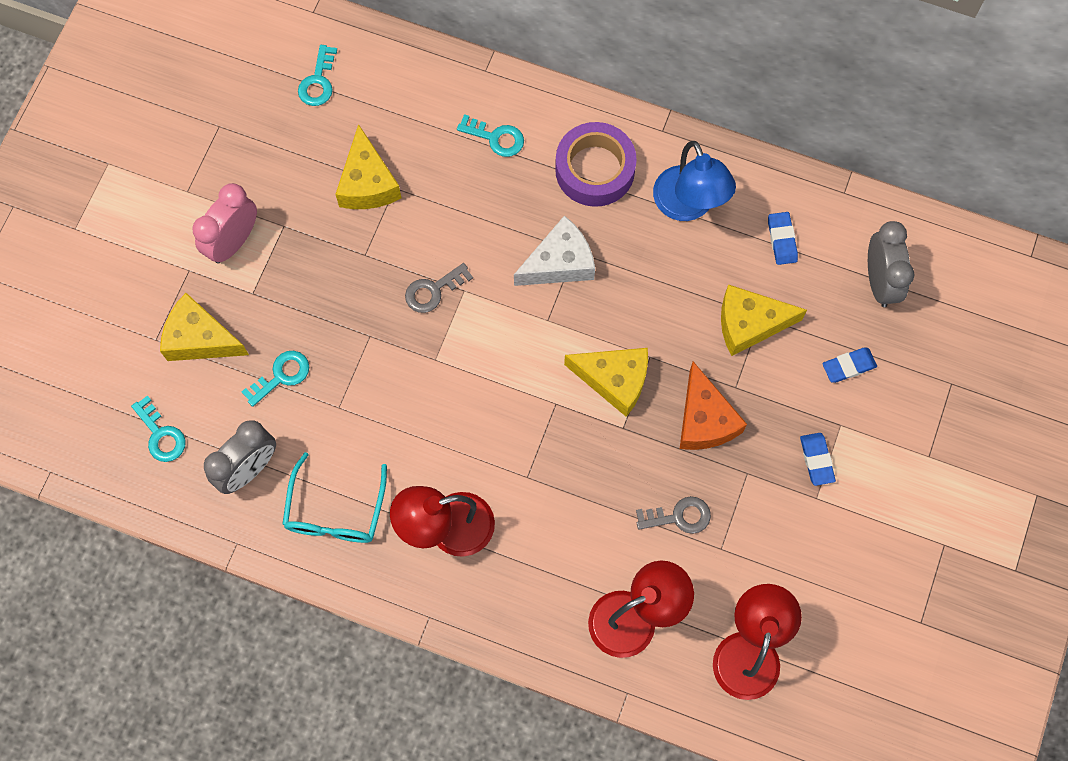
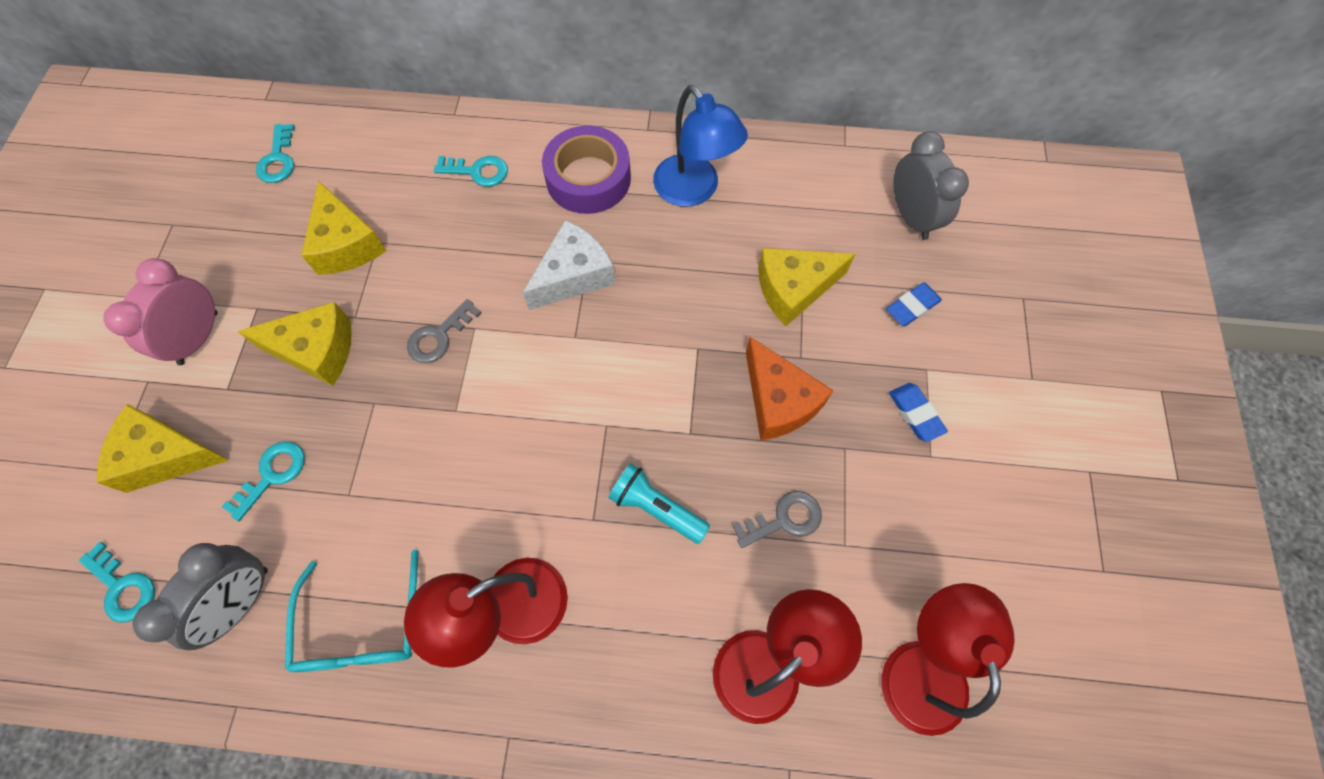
camera: 15 degrees left, 5 degrees down
(579, 481) = (656, 508): none -> turquoise flashlight
(614, 380) = (665, 383): yellow cheese -> yellow cheese (316, 350)
(782, 240) = (799, 201): blue eraser -> none

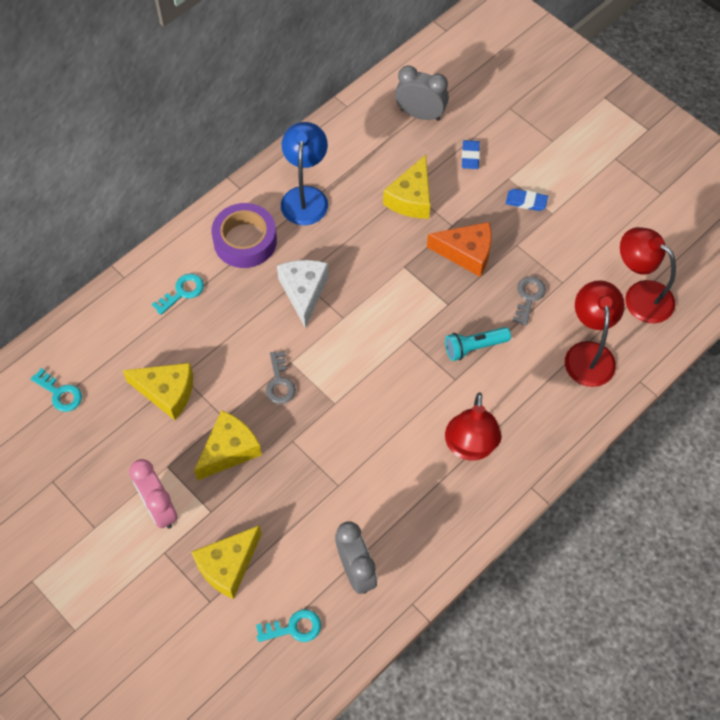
camera: 50 degrees left, 5 degrees down
(272, 475) = (291, 516): turquoise key -> none
(362, 626) = (420, 520): turquoise glasses -> none
(694, 191) = (305, 197): blue lamp -> blue lamp turned 90 degrees counterclockwise

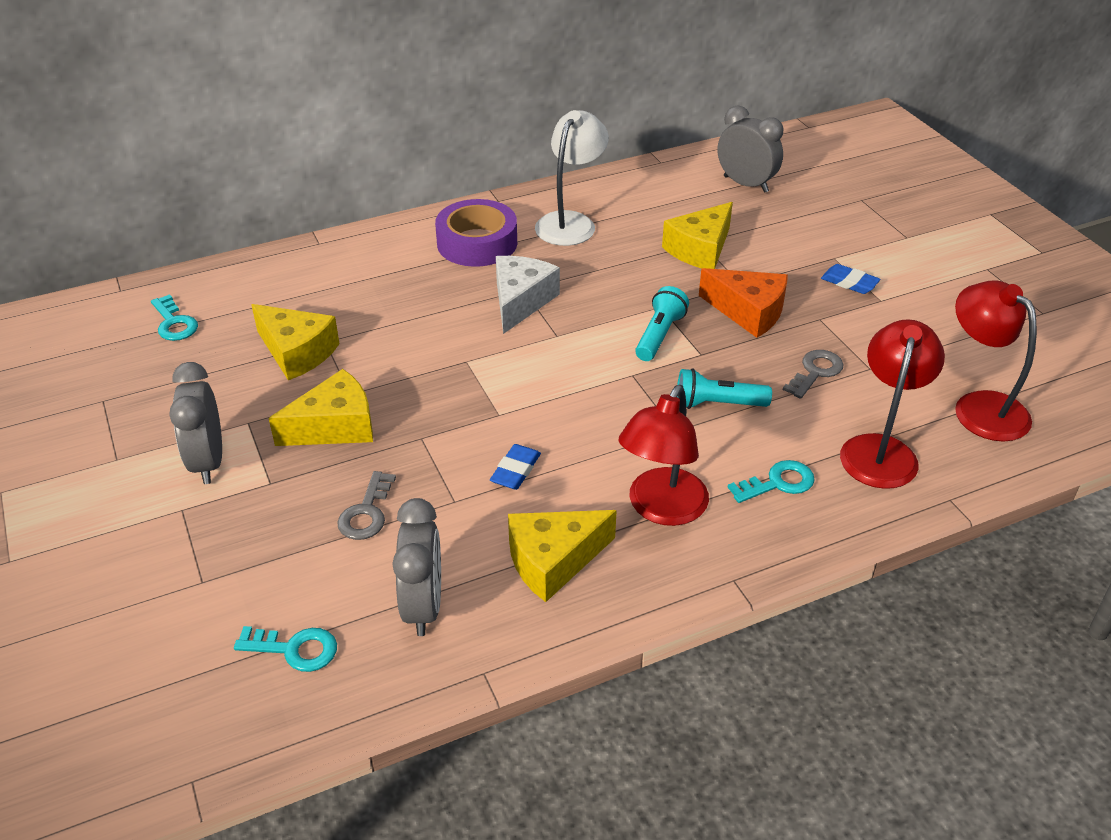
camera: 20 degrees right, 20 degrees down
(159, 508) = (208, 462): pink clock -> grey clock
(182, 292) = (376, 269): turquoise key -> turquoise key (778, 483)
(228, 566) = (253, 548): yellow cheese -> yellow cheese (553, 561)
(279, 382) = (440, 377): grey key -> grey key (366, 512)
(305, 197) = (570, 222): blue lamp -> white lamp
(413, 295) = (659, 335): none -> turquoise flashlight
(470, 156) = (792, 229): blue eraser -> blue eraser (516, 470)

